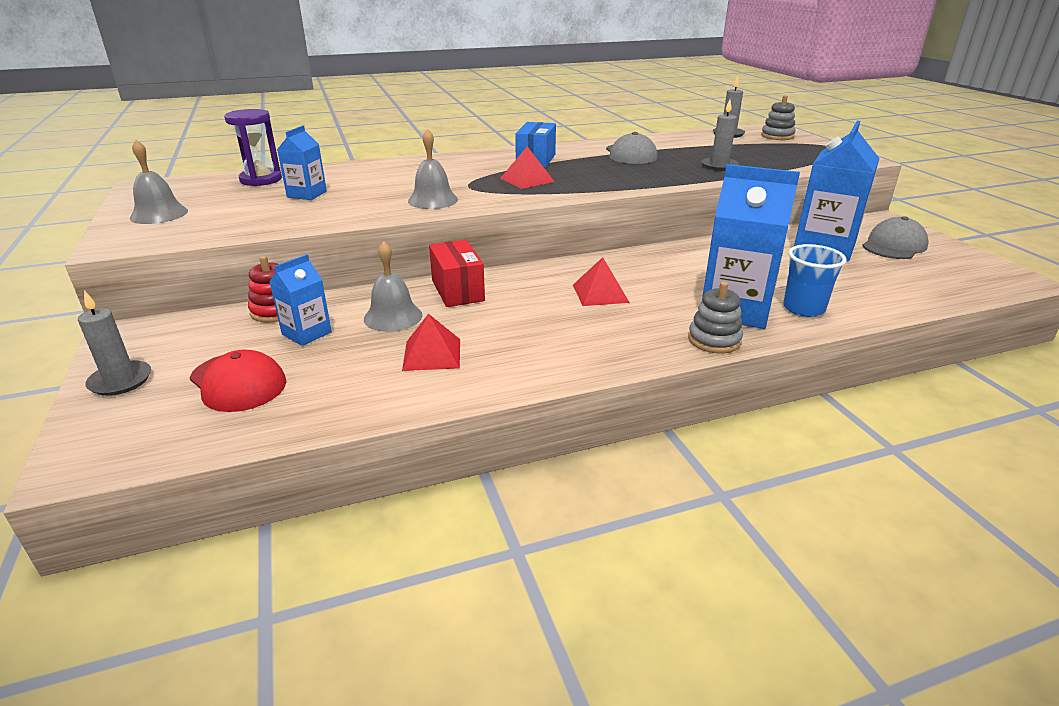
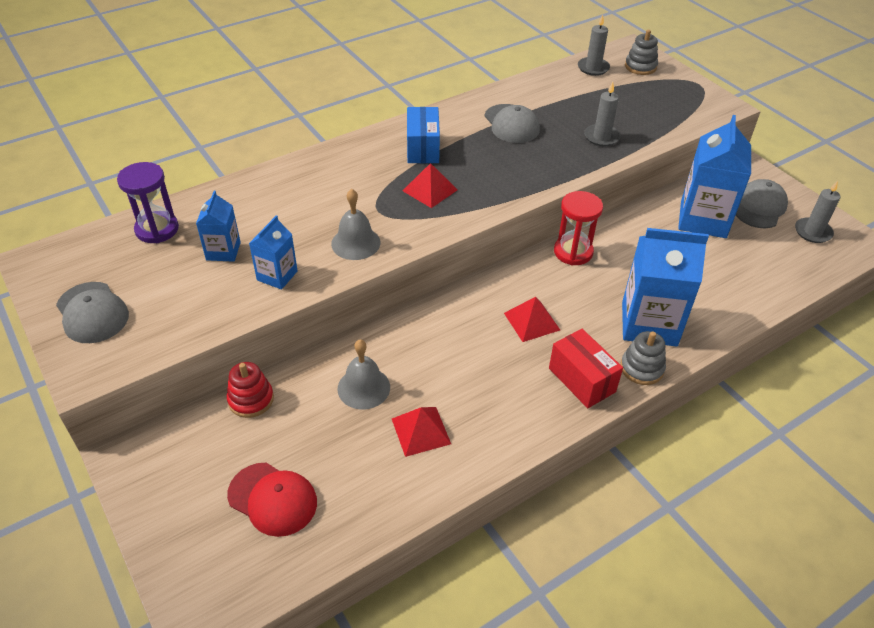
camera: 15 degrees left, 15 degrees up
(120, 381) = (167, 519): grey candle -> grey candle (812, 232)
(159, 214) = (92, 313): grey bell -> grey cap
(306, 333) = (297, 425): blue carton -> blue carton (277, 275)
(457, 290) = (405, 339): red box -> red box (582, 380)
(668, 254) = (573, 252): none -> red hourglass
(803, 308) = (702, 313): blue cup -> none

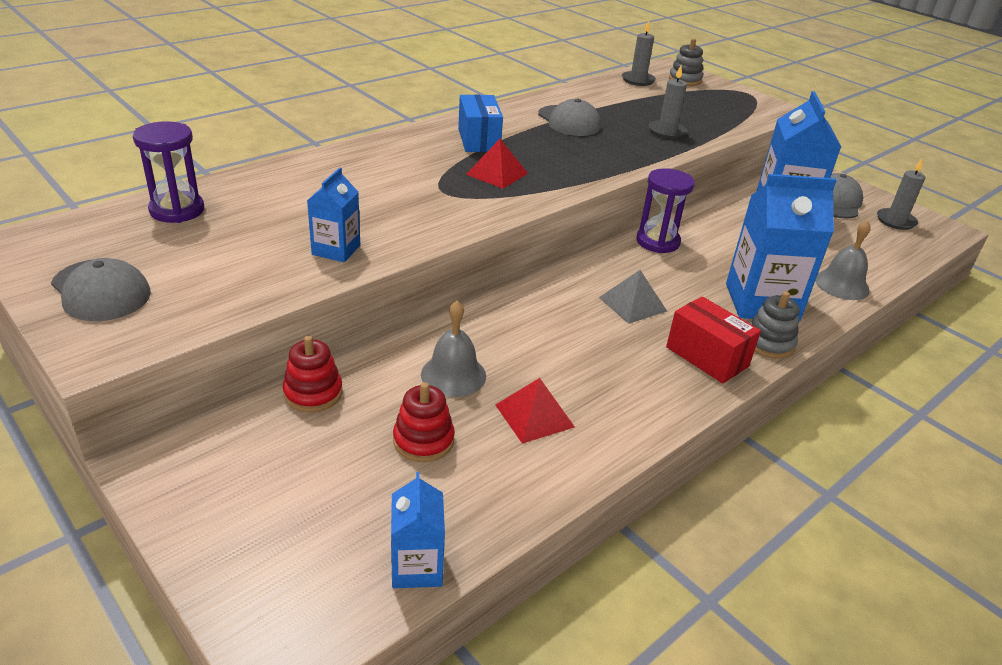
camera: 10 degrees left, 10 degrees down
(223, 251) = (264, 229): blue carton -> blue carton (417, 567)
(273, 499) = (361, 500): red cap -> none
(328, 449) = (423, 440): none -> red stacking toy
(355, 243) = (424, 219): grey bell -> grey bell (842, 284)
(532, 321) = (633, 304): red pyramid -> grey pyramid
(573, 252) = (657, 242): red hourglass -> purple hourglass

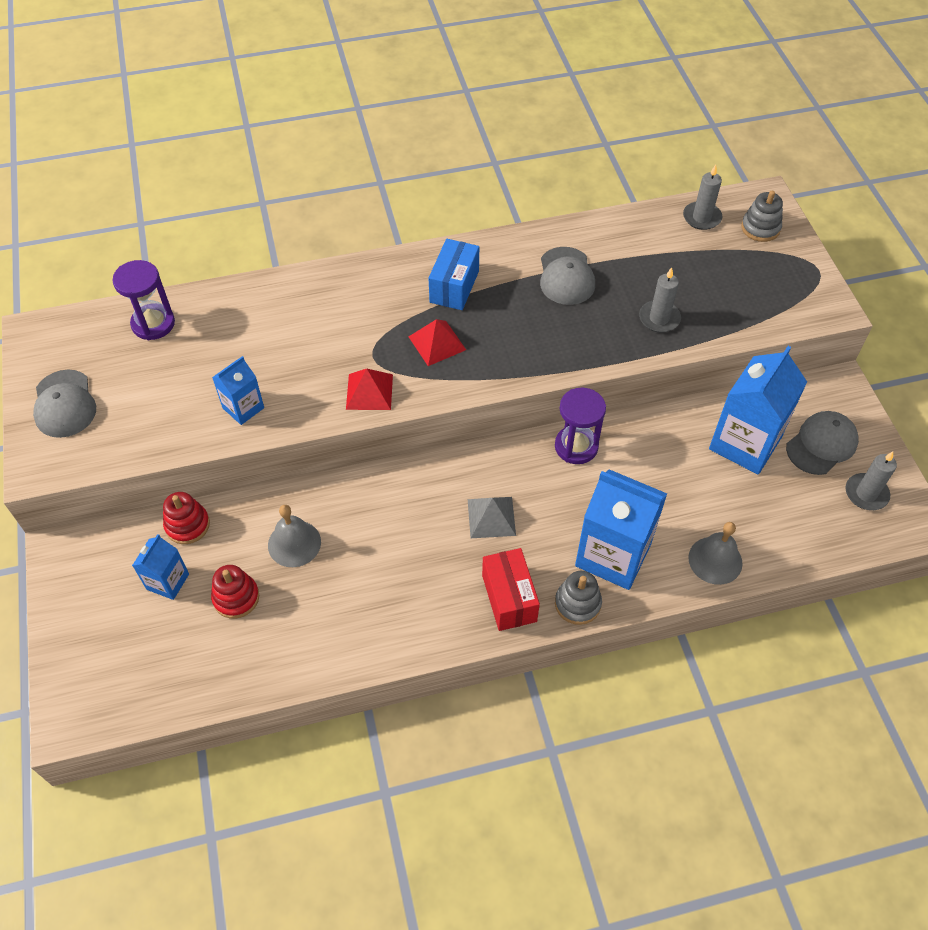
camera: 30 degrees right, 20 degrees up
(417, 567) = (172, 698): blue carton -> blue carton (168, 581)
(534, 416) = (327, 605): red pyramid -> red pyramid (369, 391)

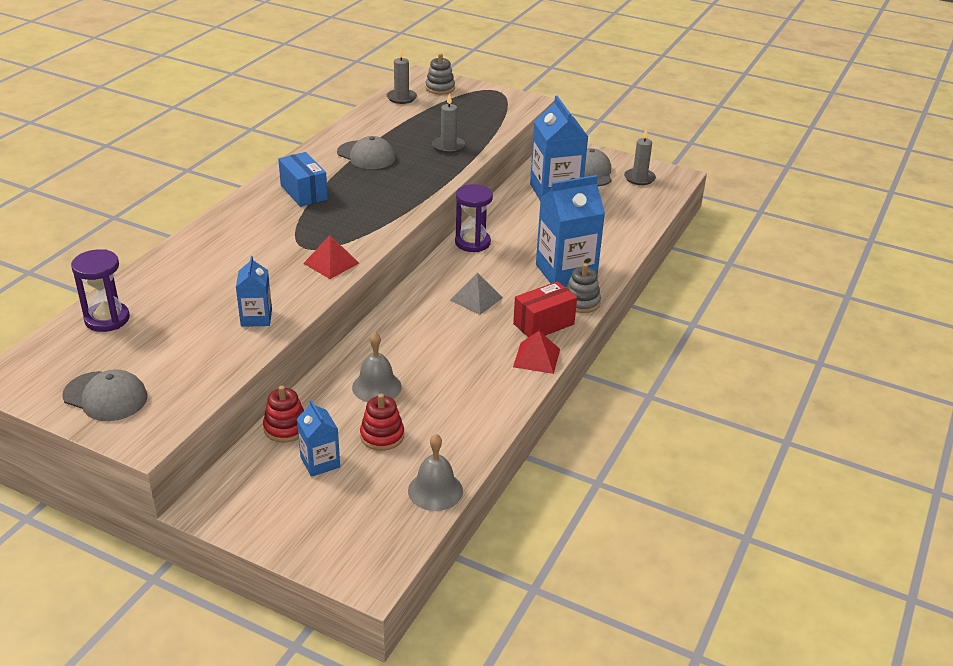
camera: 50 degrees left, 20 degrees down
(437, 343) = (336, 220): red pyramid -> red pyramid (536, 358)
(509, 598) = (543, 324): red box -> red box turned 60 degrees counterclockwise
(715, 560) = (616, 243): grey bell -> grey bell (435, 490)

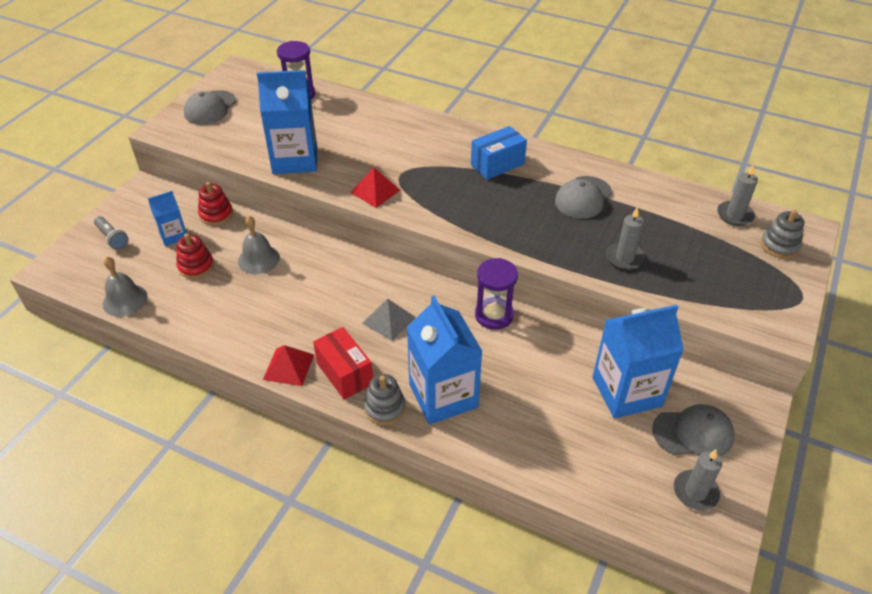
camera: 90 degrees right, 10 degrees up
(256, 318) = (295, 159): blue carton -> blue carton, size x1.90
(314, 521) = (112, 238): none -> grey flashlight

